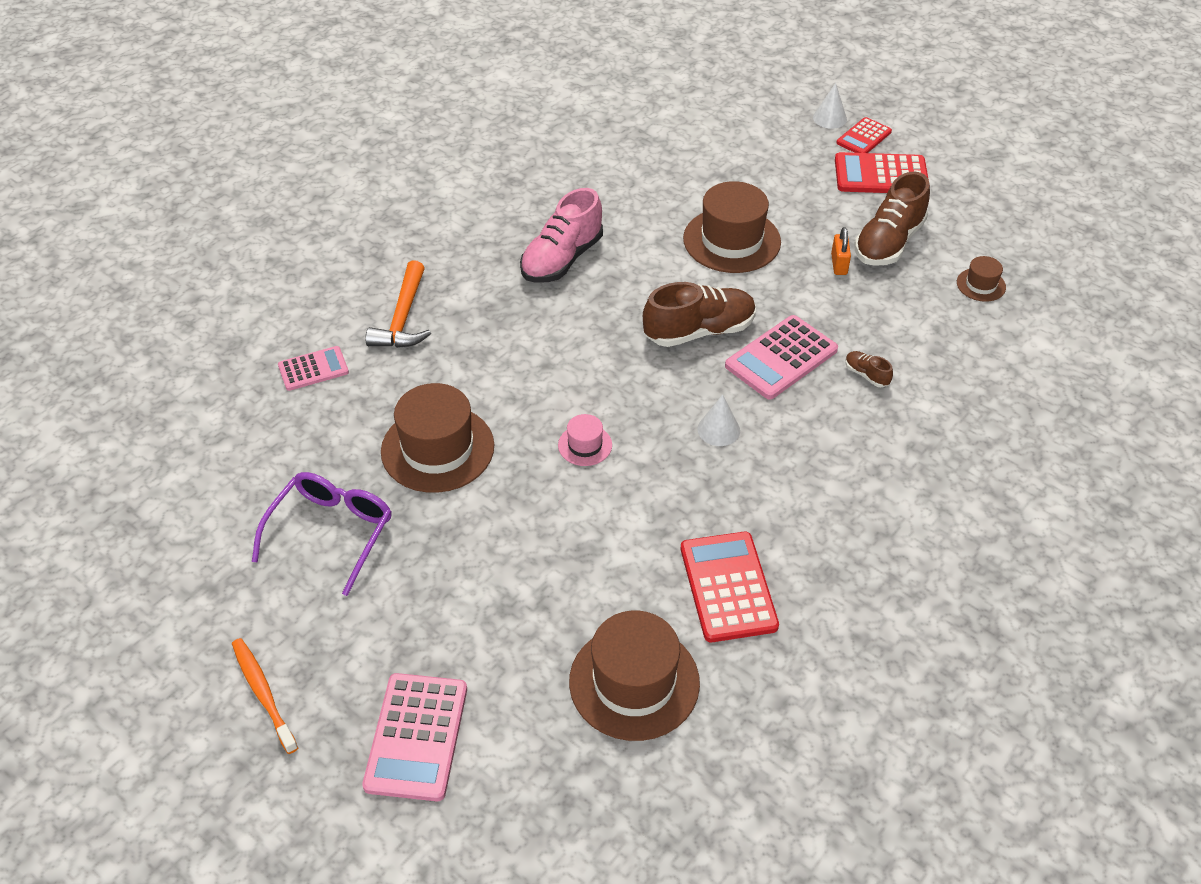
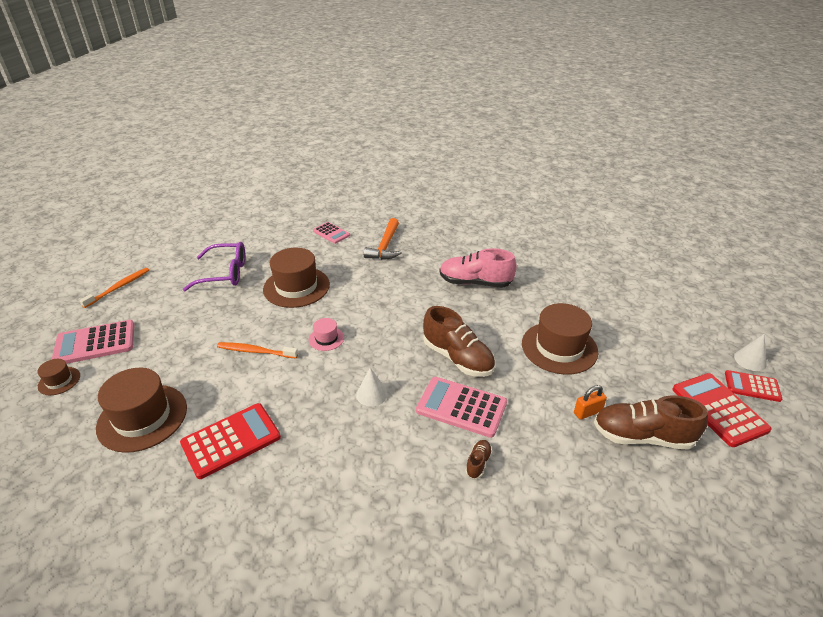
camera: 65 degrees right, 10 degrees down
(403, 318) = (385, 246): orange hammer -> orange hammer turned 60 degrees counterclockwise
(565, 529) = (255, 351): none -> orange toothbrush
(981, 285) = (651, 519): brown hat -> brown hat (59, 381)

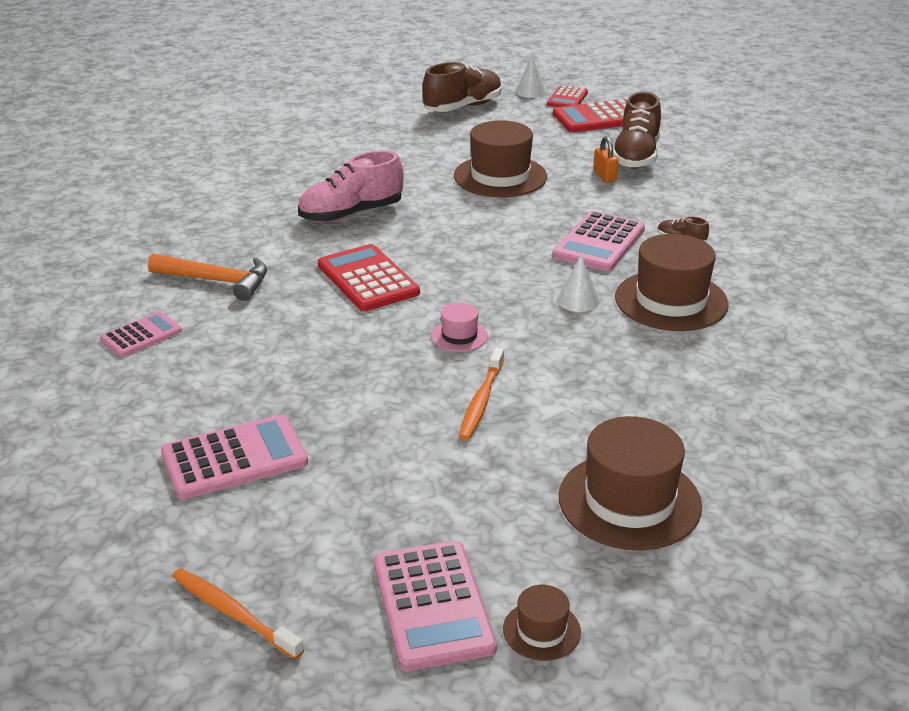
camera: 85 degrees left, 5 degrees down
(224, 273) = (234, 458): purple glasses -> pink calculator
(231, 440) = (667, 408): red calculator -> red calculator (368, 279)
(296, 287) = (311, 368): brown hat -> brown hat (671, 301)
(457, 358) = (513, 238): brown shoe -> brown shoe (463, 107)
(475, 282) = (351, 214): pink shoe -> pink shoe turned 45 degrees clockwise

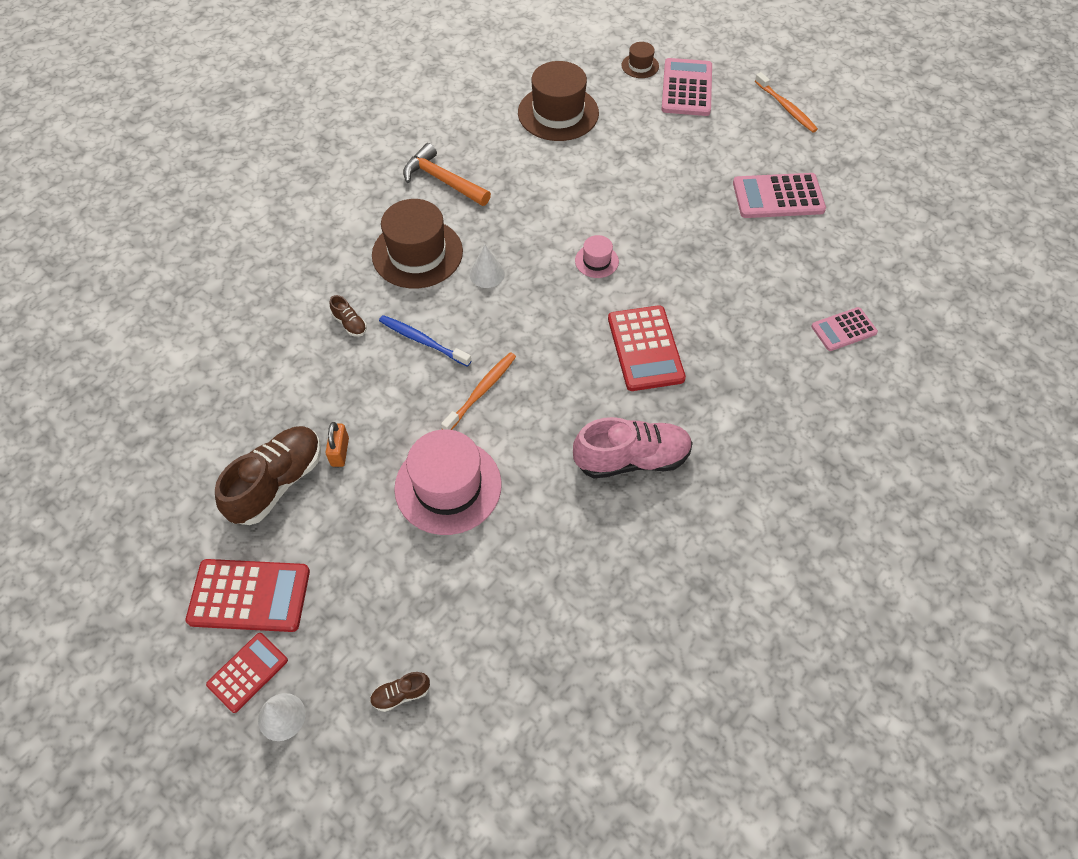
camera: 160 degrees left, 25 degrees up
(216, 281) = (779, 384): orange hammer -> orange hammer (443, 180)
(463, 107) = (401, 694): brown shoe -> brown shoe, size x0.44
(481, 401) = (608, 199): orange toothbrush -> orange toothbrush (481, 391)
(500, 176) = (448, 486): brown hat -> pink hat
(599, 242) = (422, 341): pink calculator -> blue toothbrush

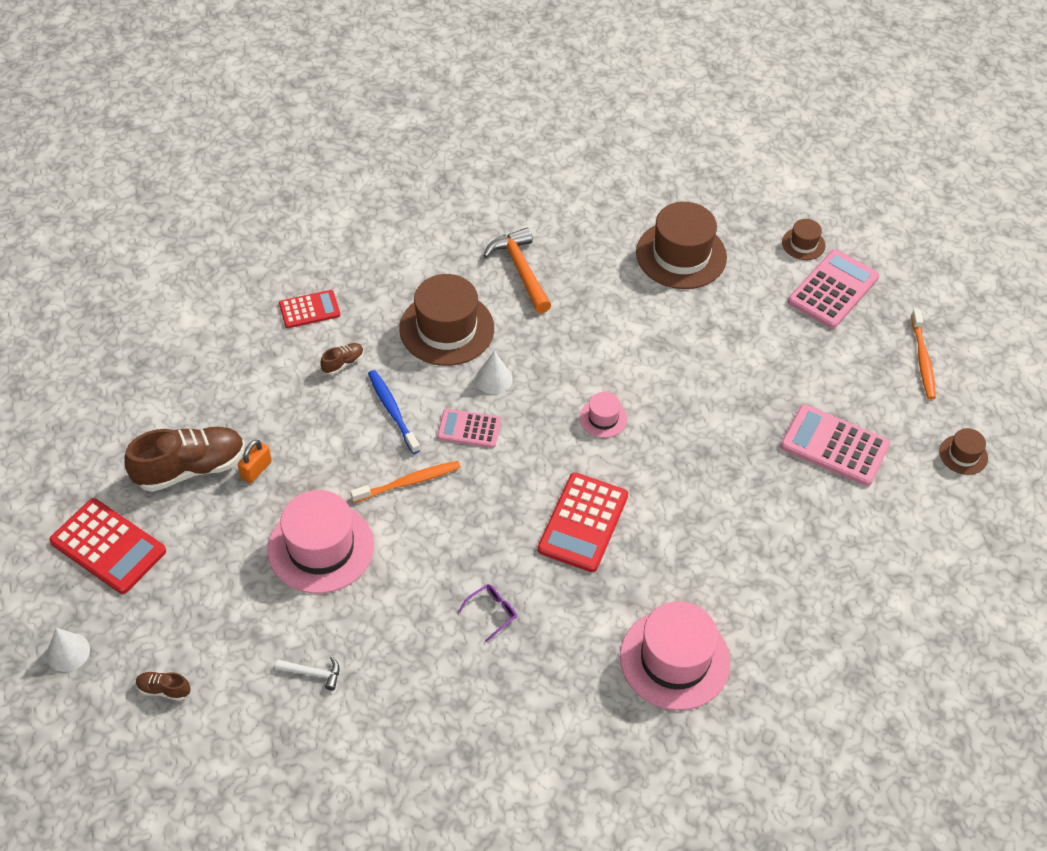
camera: 30 degrees right, 5 degrees down
(248, 672) = (67, 604): red calculator -> red calculator (309, 309)
(350, 324) = (343, 363): brown shoe -> brown shoe turned 120 degrees counterclockwise
(524, 597) = (313, 673): none -> white hammer
(631, 459) = (491, 612): pink shoe -> purple glasses
(797, 415) = (675, 659): none -> pink hat
(843, 329) = (789, 607): pink calculator -> pink calculator (469, 429)
(866, 159) = (963, 455): none -> brown hat

